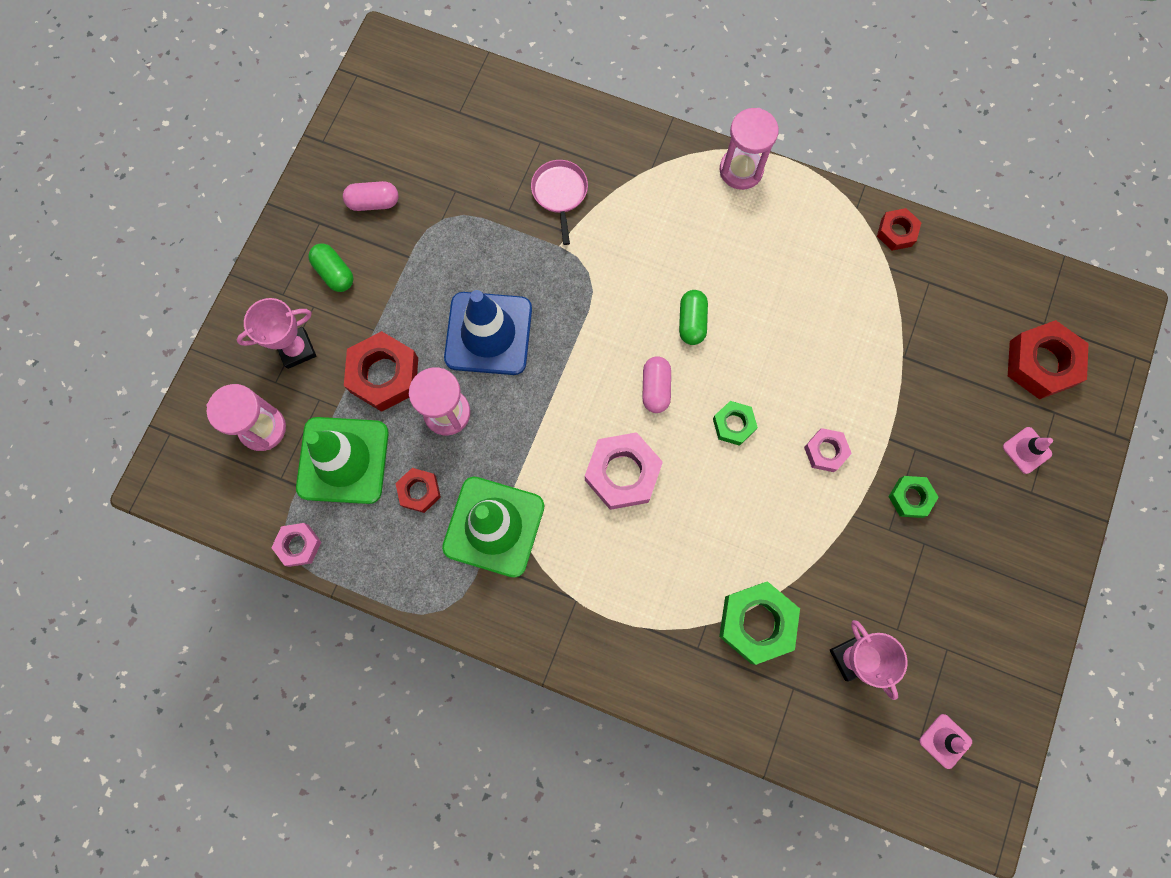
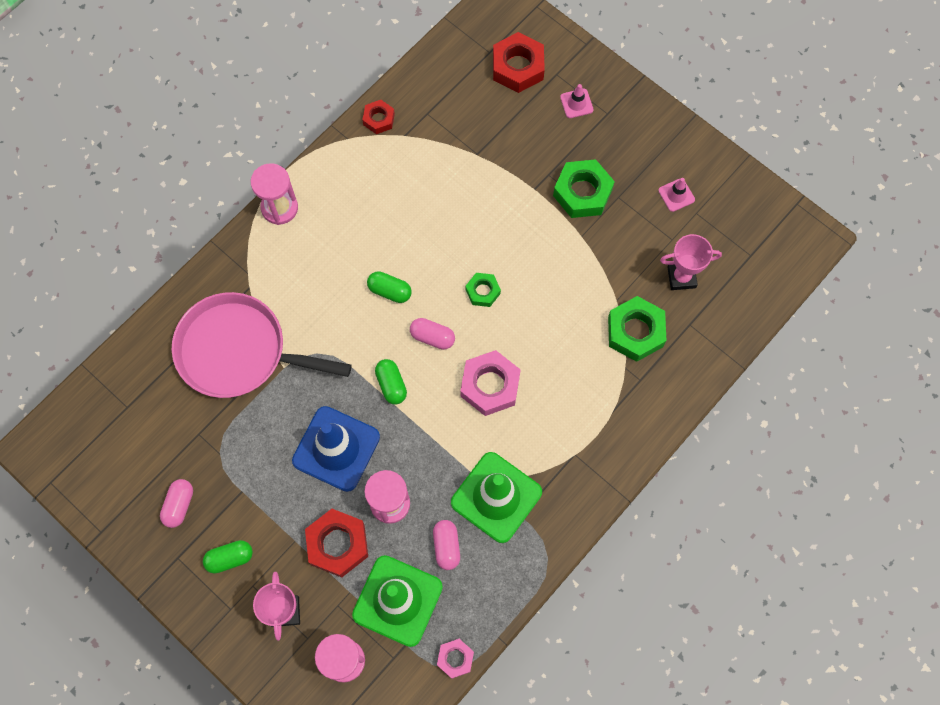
camera: 70 degrees left, 5 degrees down
(419, 491) = (446, 546): red nut -> pink capsule
(560, 193) = (238, 351): pink pan -> pink pan, size x2.22
(582, 364) = (391, 385): none -> green capsule
(825, 451) = (527, 235): pink nut -> none
(910, 498) = (582, 192): green nut -> green nut, size x1.75
(945, 741) = (756, 240): pink traffic cone -> pink traffic cone (676, 195)

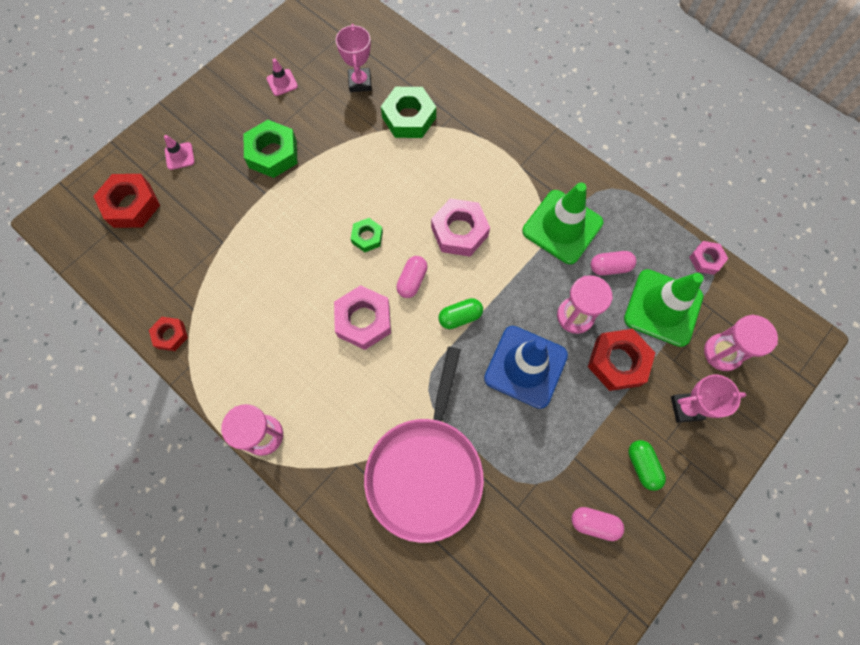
camera: 90 degrees left, 0 degrees up
(390, 291) = (363, 320): green capsule -> pink nut

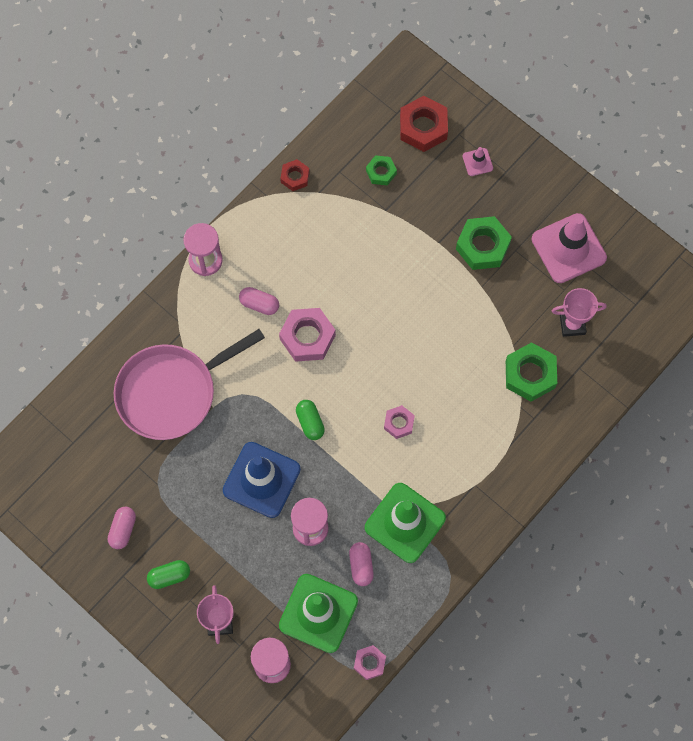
camera: 90 degrees right, 0 degrees up
(282, 82) = (568, 248): pink traffic cone -> pink traffic cone, size x2.25
(367, 237) = (392, 338): green nut -> green nut (381, 172)
(412, 281) = (346, 379): pink capsule -> pink capsule (259, 304)
(426, 470) = (171, 392): pink pan -> pink pan turned 45 degrees counterclockwise
(459, 231) = (399, 423): pink nut -> pink nut, size x0.57
(618, 362) = (264, 564): red nut -> none

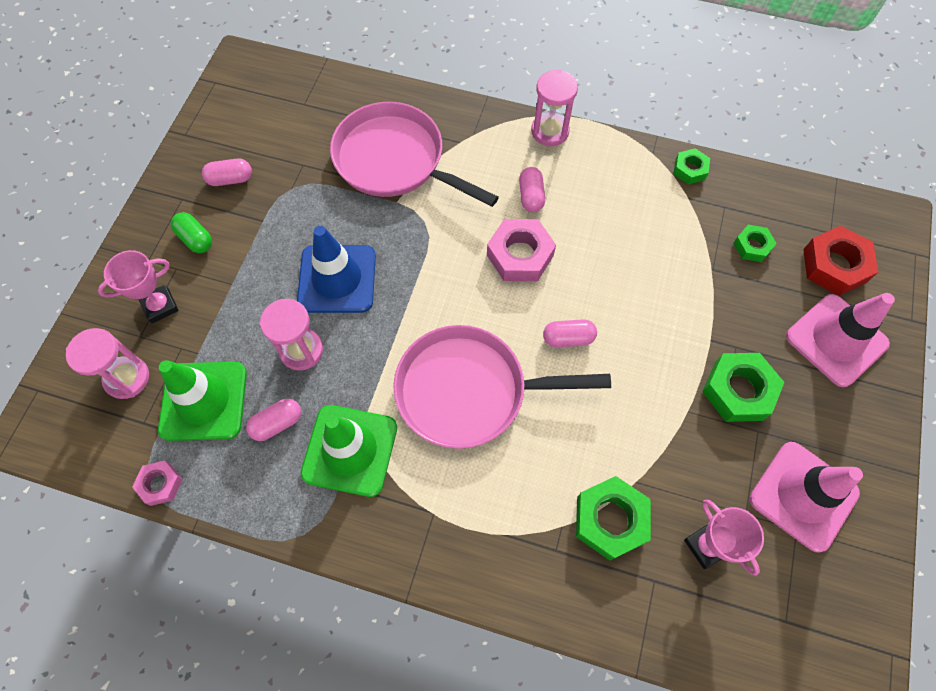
camera: 65 degrees right, 5 degrees down
(295, 177) = (690, 170): red nut -> green nut
(310, 422) = (424, 298): green capsule -> none
(391, 337) = (568, 338): none -> pink capsule
(399, 423) = (469, 391): pink nut -> pink pan
(477, 162) = (836, 340): pink traffic cone -> pink traffic cone, size x2.25

